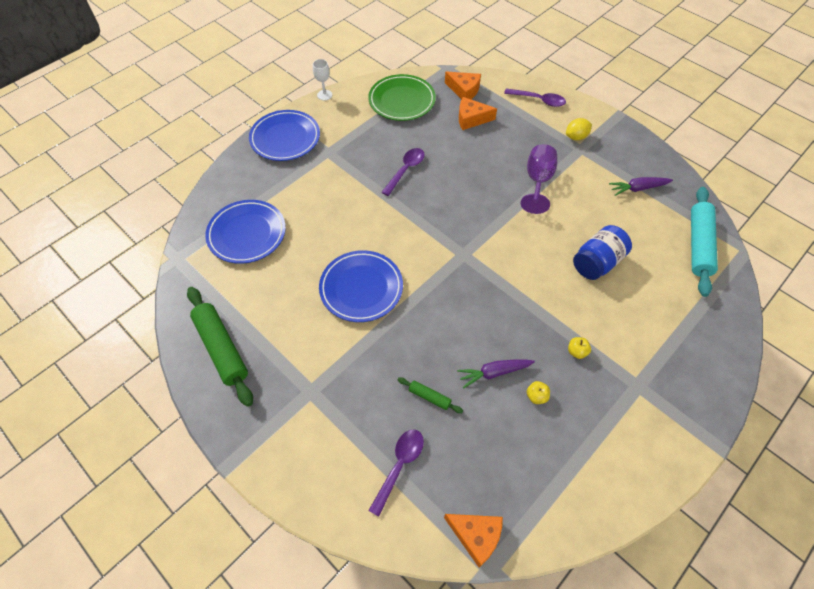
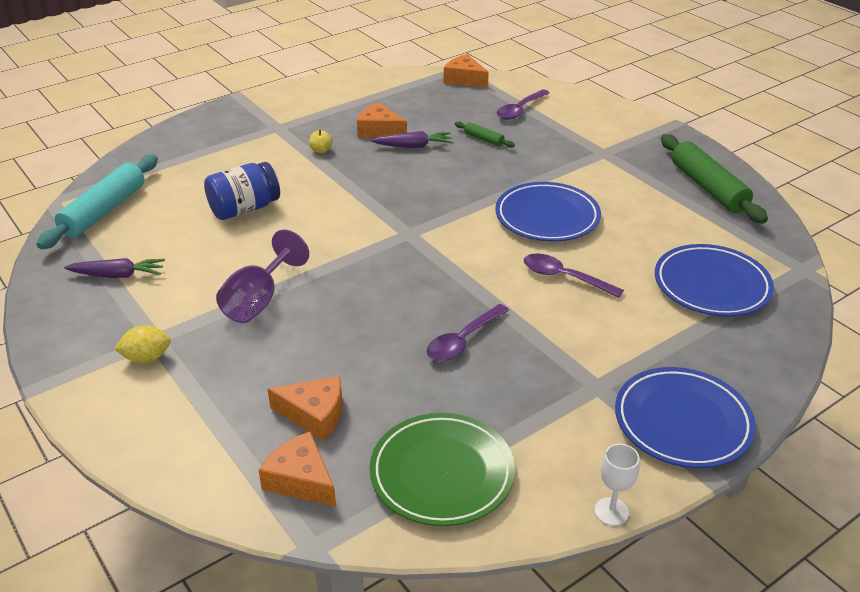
camera: 170 degrees left, 20 degrees down
(536, 396) = (379, 130): yellow apple -> orange cheese
(538, 100) = (161, 436): purple spoon -> purple spoon (564, 277)

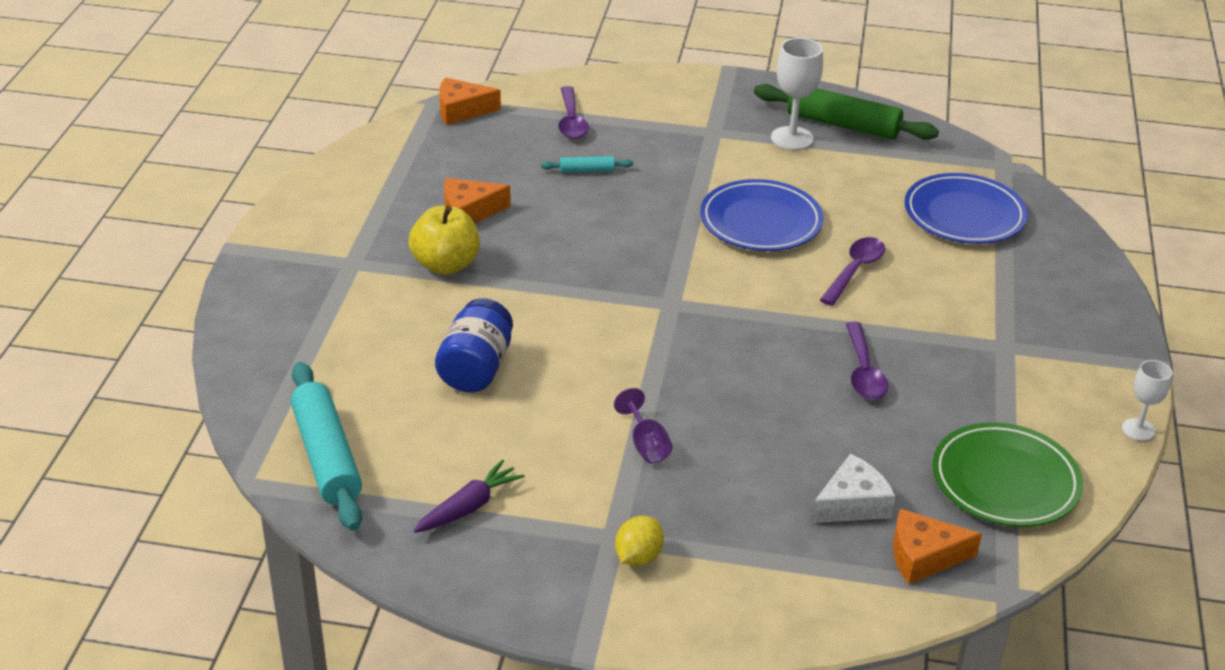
camera: 45 degrees left, 0 degrees up
(258, 301) = (646, 444): purple goblet -> purple goblet, size x0.61
(314, 415) = (852, 504): orange cheese -> white cheese
(321, 150) = (446, 265): yellow apple -> yellow apple, size x2.21
(413, 146) = (532, 212): purple carrot -> none
(483, 139) = (587, 170): green rolling pin -> turquoise rolling pin
(564, 277) = (855, 270): purple spoon -> purple spoon turned 135 degrees clockwise
(654, 179) = (792, 138): none -> white goblet
(682, 422) = (1091, 337): blue plate -> none

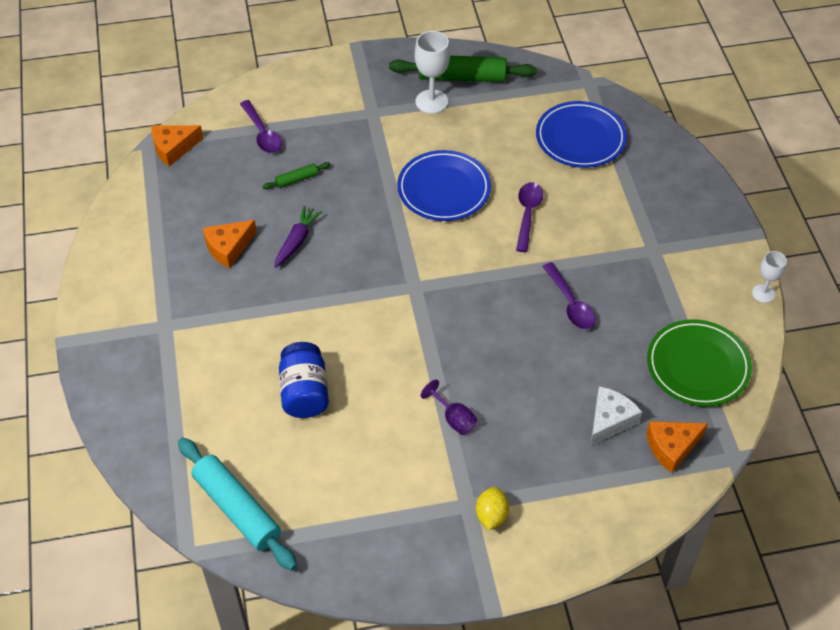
camera: 20 degrees left, 15 degrees up
(446, 265) = (236, 304): yellow apple -> none
(469, 507) = (358, 516): purple carrot -> purple carrot (297, 241)
(587, 170) = (297, 179): turquoise rolling pin -> green rolling pin

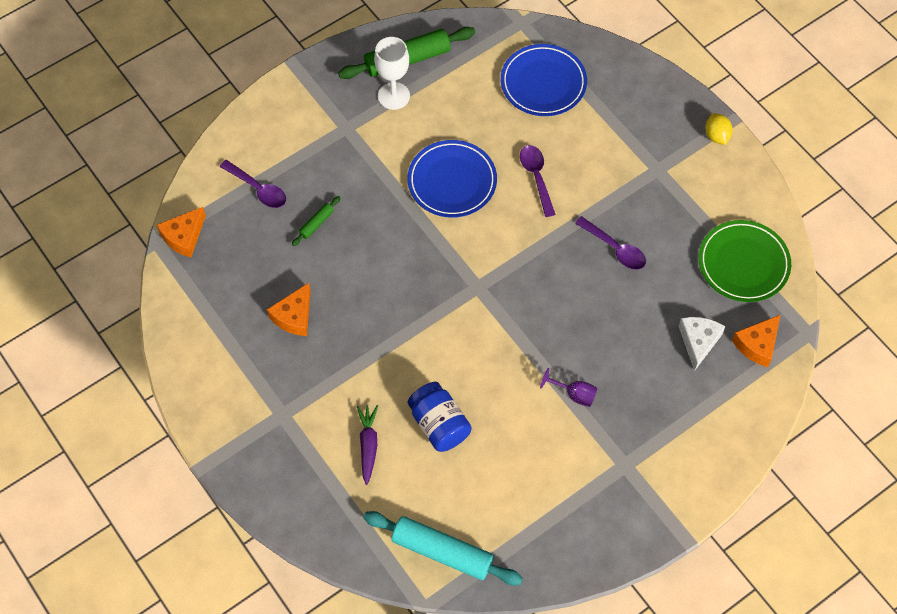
camera: 25 degrees left, 10 degrees up
(297, 241) = (351, 285): purple carrot -> purple carrot (368, 445)
(491, 515) = (648, 465): yellow lemon -> yellow lemon (716, 136)
(763, 293) = (763, 175): white goblet -> none

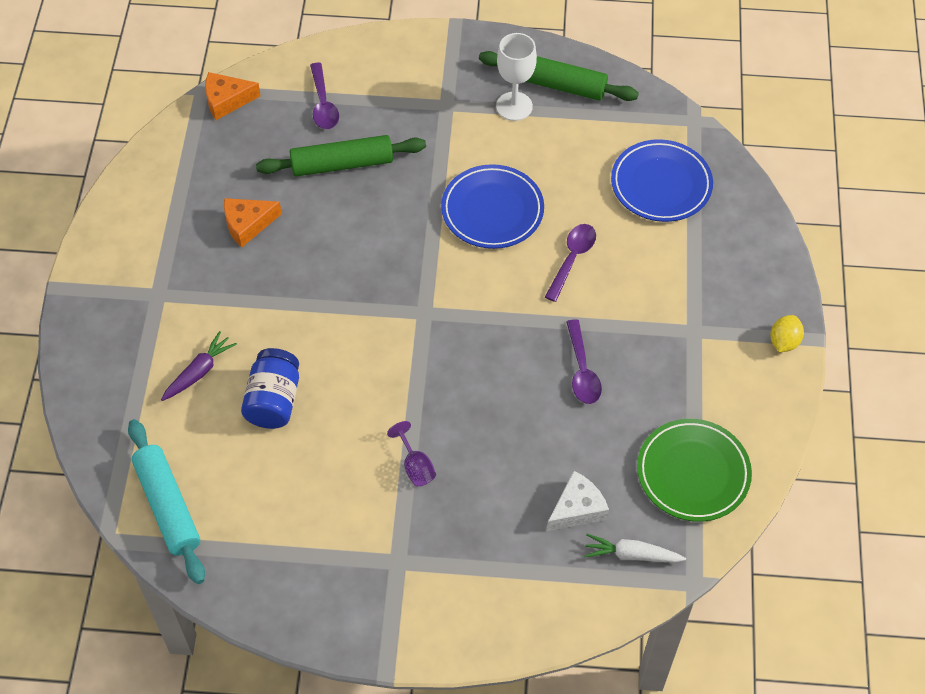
camera: 40 degrees right, 5 degrees down
(316, 223) = (342, 164): green rolling pin -> green rolling pin, size x2.16
(757, 345) = (631, 554): orange cheese -> white carrot

